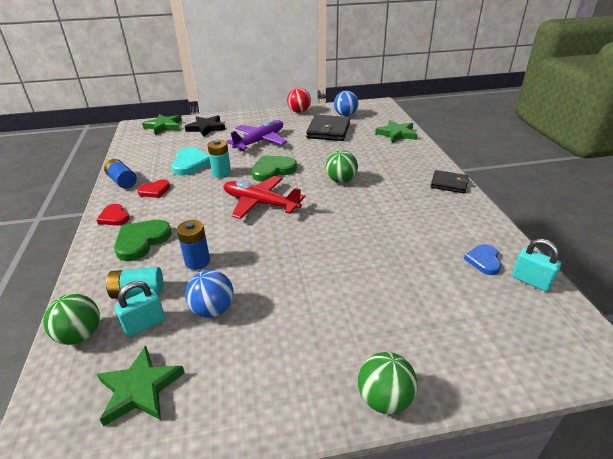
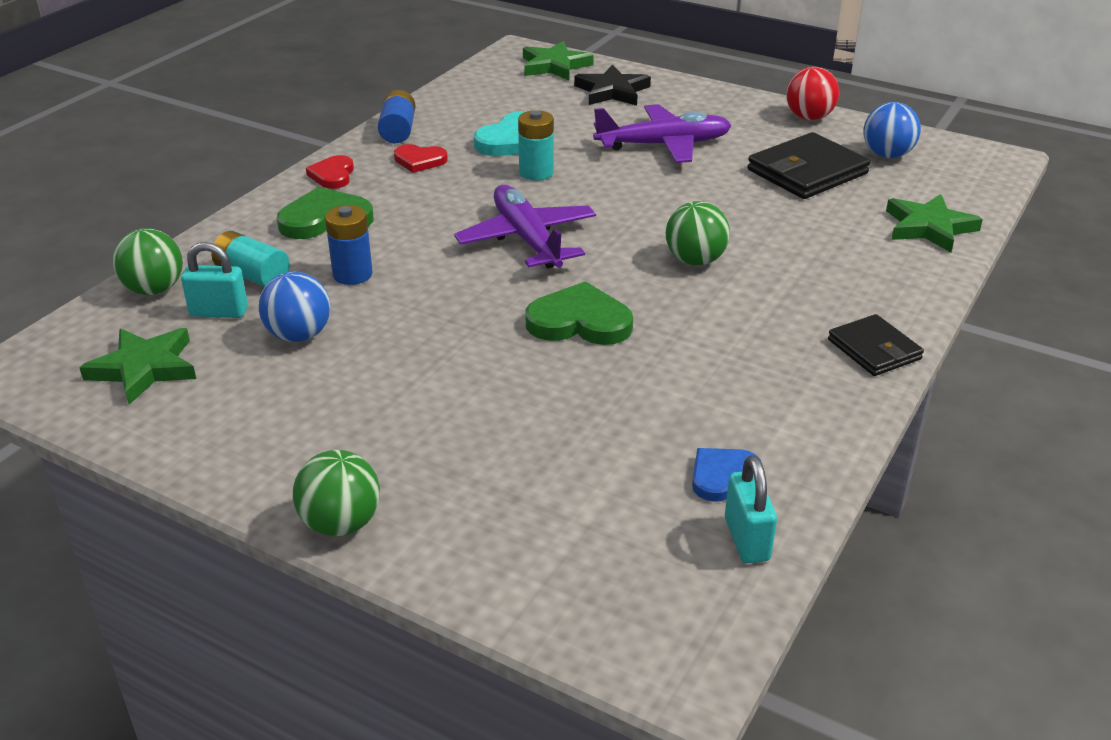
camera: 40 degrees right, 0 degrees up
(260, 203) = (527, 240): red plane -> purple plane
(273, 170) = (614, 199): green heart -> green heart (579, 321)

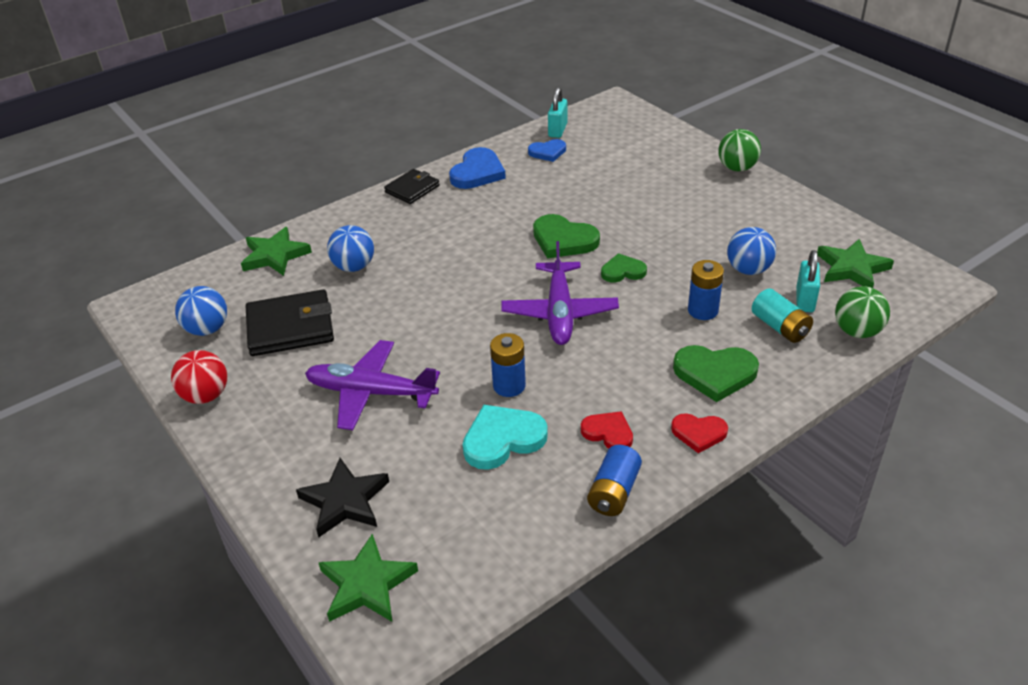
camera: 155 degrees left, 5 degrees up
(219, 312) = (804, 300): turquoise padlock -> turquoise padlock turned 75 degrees clockwise
(333, 175) = (699, 433): red heart -> red heart turned 75 degrees clockwise
(474, 298) = (623, 271): none -> green heart
(536, 173) = (509, 386): turquoise battery -> blue battery
(695, 260) = (455, 266): green ball -> none
(805, 402) = (477, 172): none -> blue heart
(818, 235) = (354, 267): none -> blue ball
(874, 349) = (412, 189): black wallet -> black wallet turned 45 degrees clockwise

